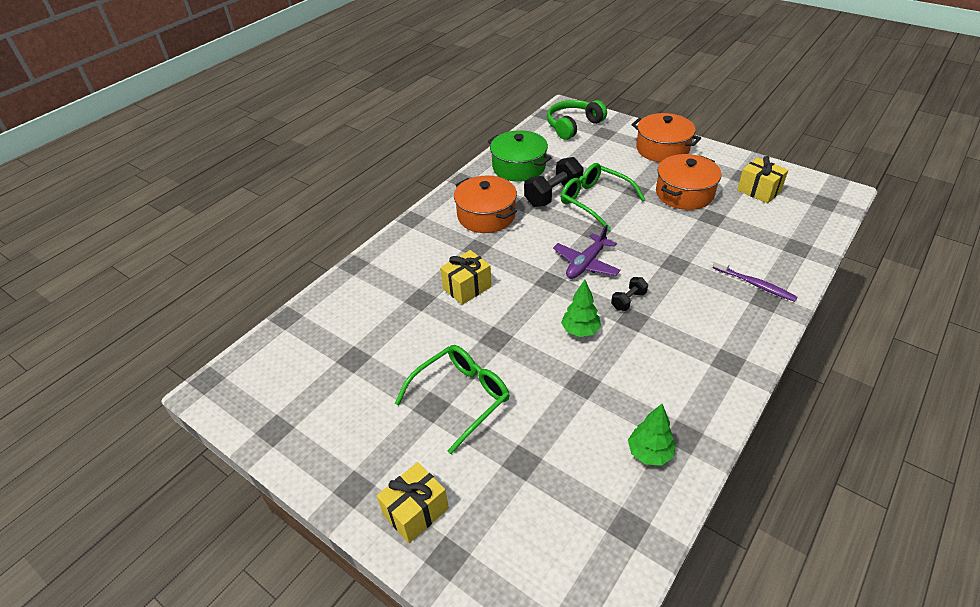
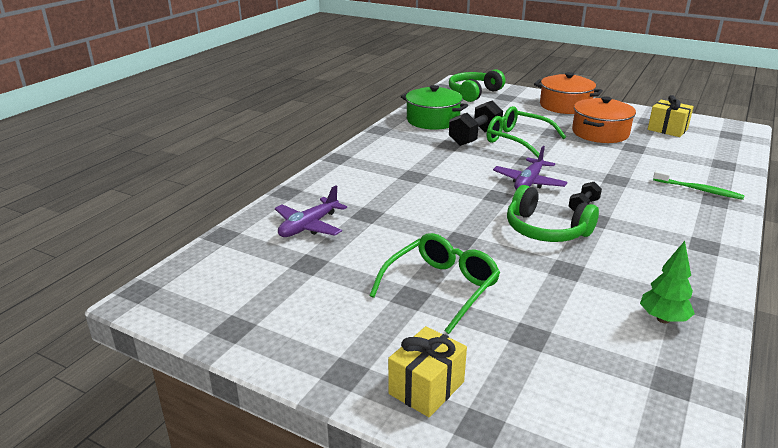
camera: 10 degrees left, 15 degrees down
(364, 311) = (309, 226): none -> purple plane
(467, 287) = (414, 204): yellow gift -> none
(486, 216) = (414, 153): orange pot -> none
(580, 331) = (545, 230): green tree -> green headphones
(755, 284) = (699, 190): purple toothbrush -> green toothbrush

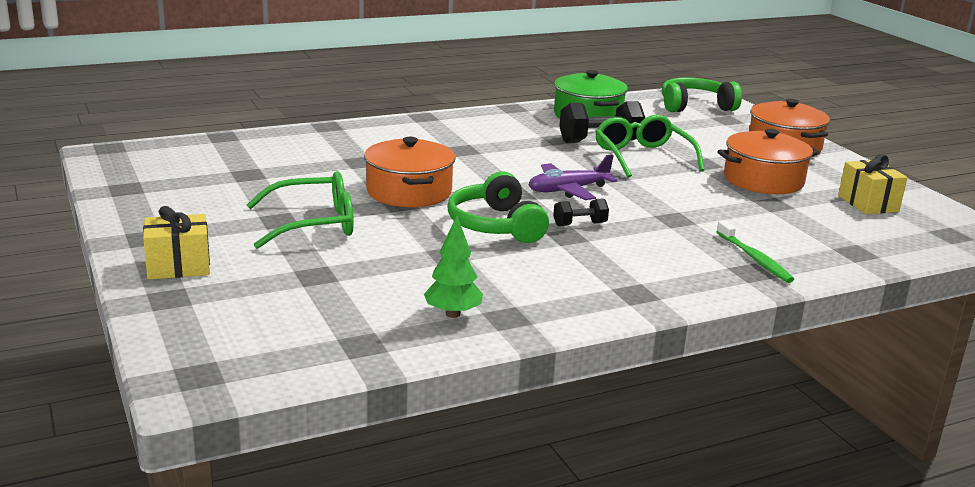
camera: 35 degrees right, 5 degrees down
(309, 226) = (297, 153): purple plane -> none
(447, 227) = (409, 192): none -> orange pot

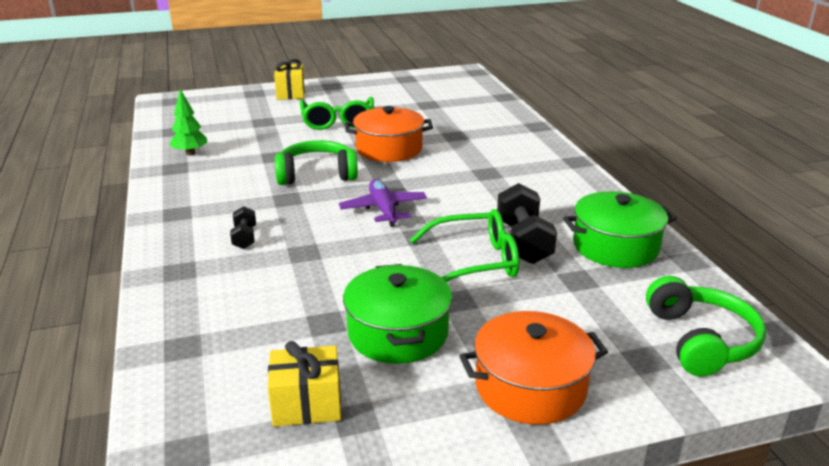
camera: 100 degrees right, 5 degrees up
(579, 224) = (307, 206): black dumbbell -> black dumbbell (245, 238)
(754, 258) = (202, 278): green toothbrush -> none
(763, 180) = (398, 333): orange pot -> green pot

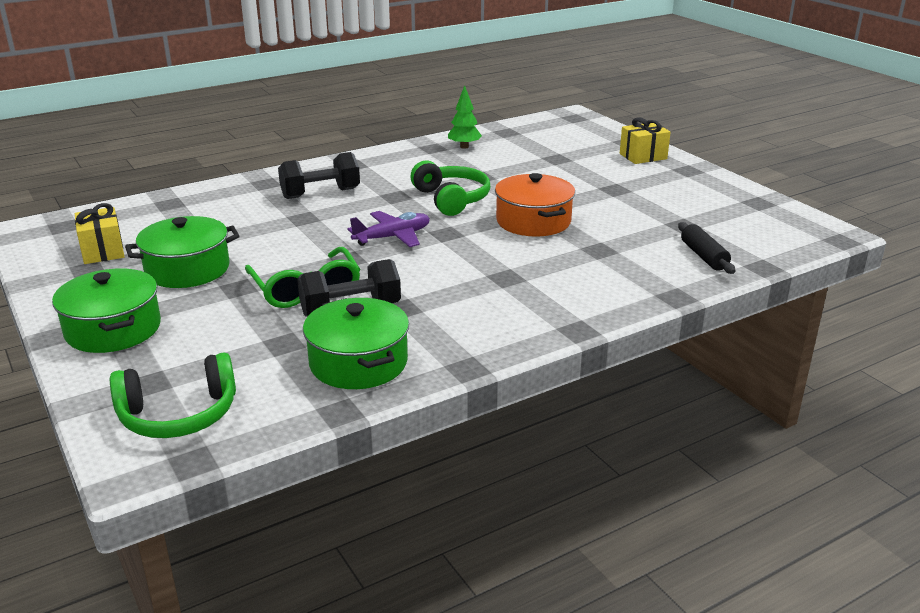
camera: 75 degrees right, 0 degrees up
(245, 238) = (320, 194): black dumbbell -> black dumbbell, size x1.87
(338, 121) = (586, 188): green glasses -> none
(481, 108) = (703, 256): none -> black rolling pin
(530, 387) = (113, 329): orange pot -> green pot

